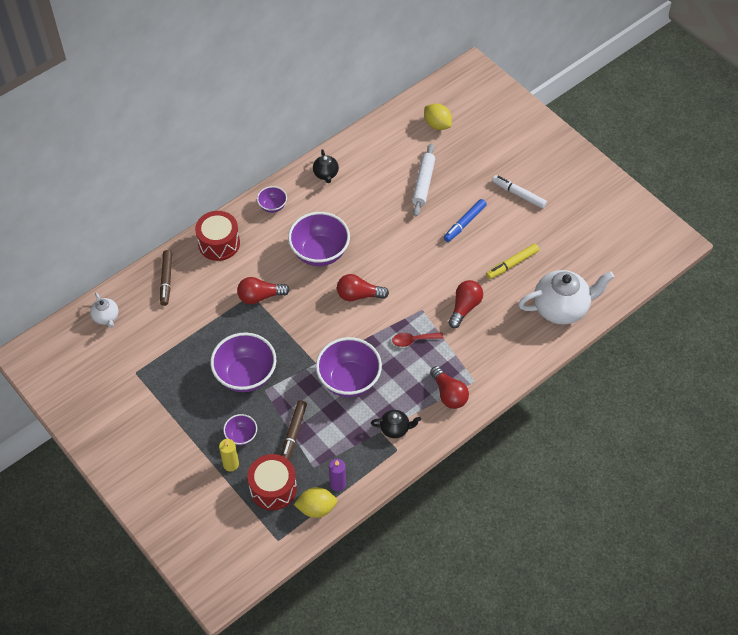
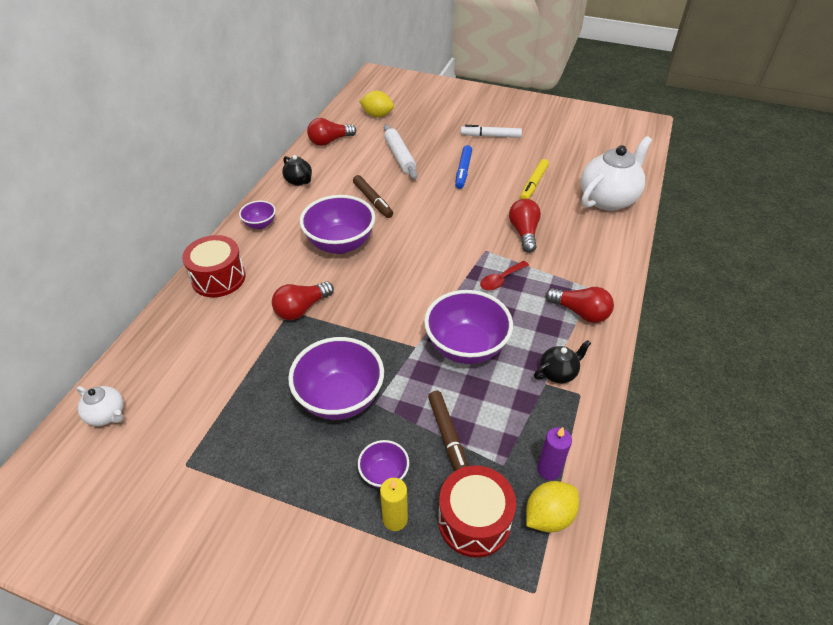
camera: 30 degrees left, 10 degrees down
(166, 280) = (172, 339): brown marker -> brown marker (372, 200)
(359, 295) = (411, 264): red light bulb -> red light bulb (330, 141)

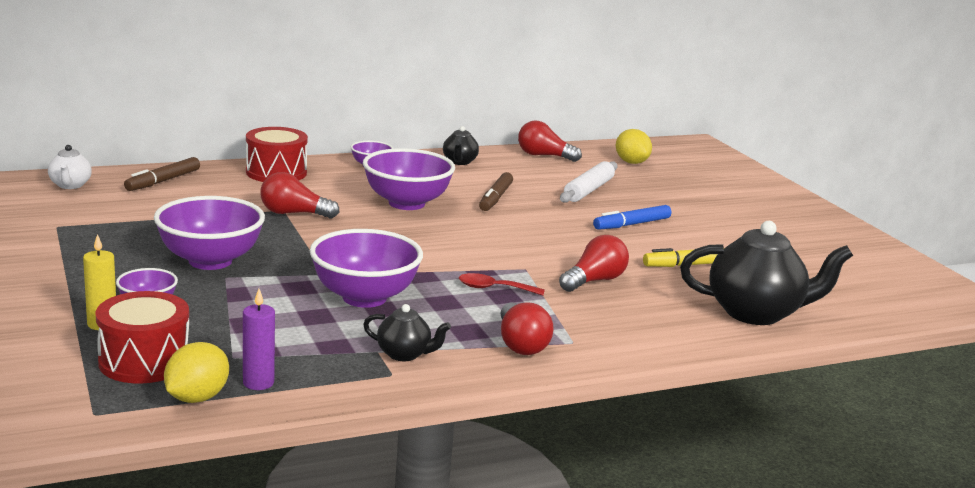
camera: 45 degrees right, 25 degrees down
(447, 436) = (232, 321): brown marker -> brown marker (163, 181)
(490, 136) = (724, 221): white marker -> none
(548, 516) = (197, 398): yellow lemon -> yellow lemon turned 75 degrees counterclockwise
(608, 199) = (755, 313): white teapot -> black teapot

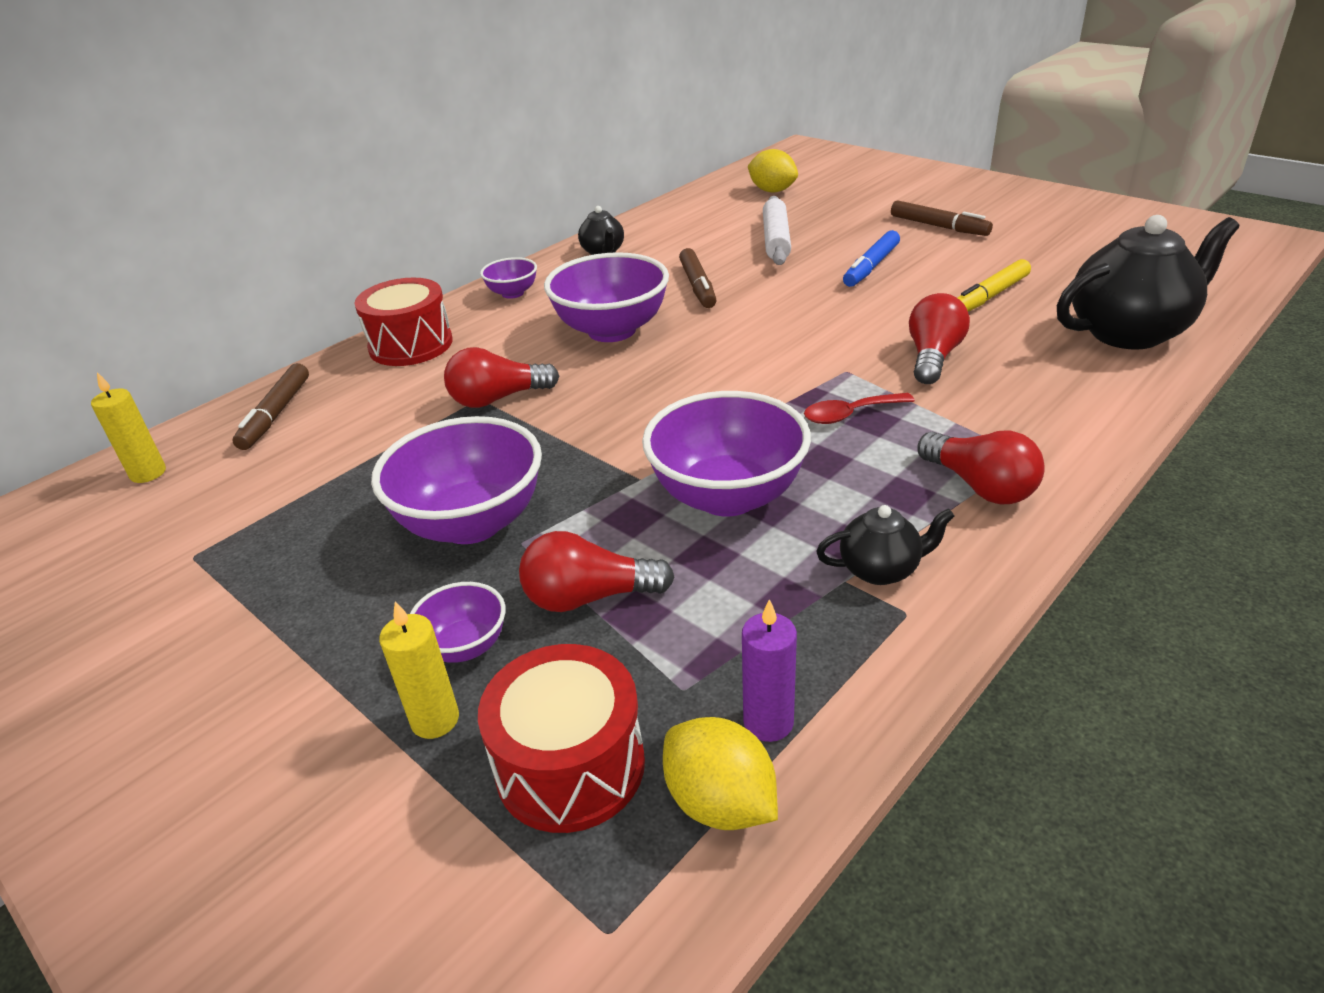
camera: 20 degrees left, 15 degrees up
(70, 185) = (148, 473): white teapot -> yellow candle
(197, 398) = (720, 802): yellow lemon -> yellow lemon turned 45 degrees counterclockwise
(544, 156) = (680, 213): red light bulb -> red light bulb (589, 597)
(721, 218) = (939, 226): none -> brown marker

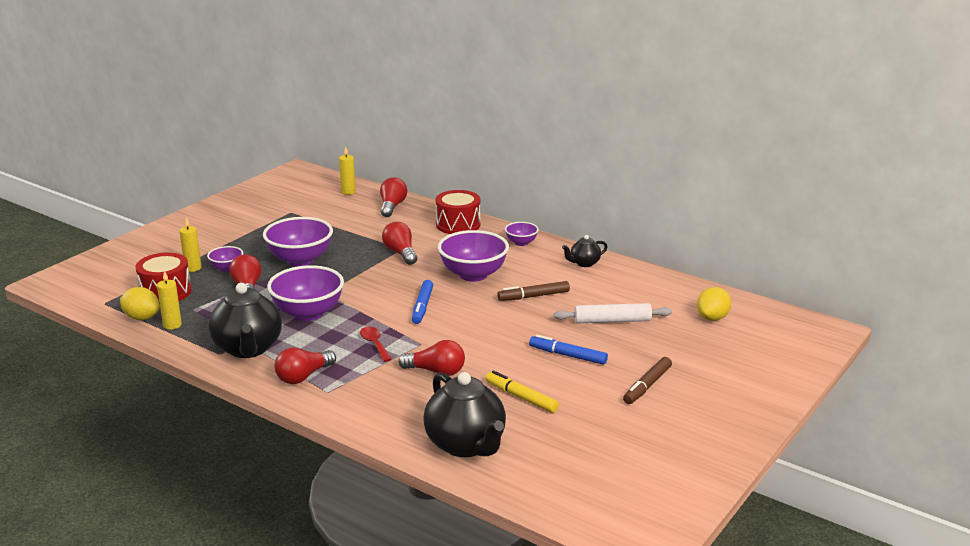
camera: 80 degrees right, 10 degrees down
(276, 414) = (392, 206): brown marker -> red light bulb
(717, 373) = (422, 307): none -> blue marker
(720, 802) = (142, 317): yellow lemon -> yellow lemon turned 75 degrees clockwise
(768, 722) = (172, 325): purple candle -> yellow candle
(880, 569) = (248, 348): black teapot -> black teapot, size x2.04

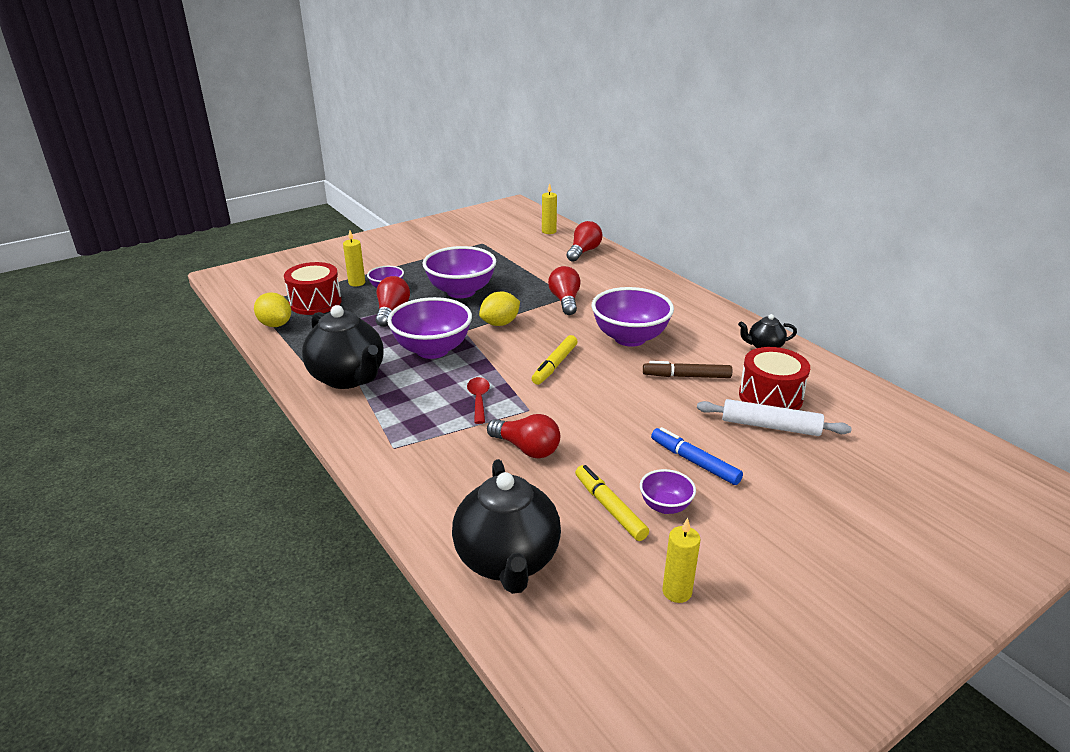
camera: 20 degrees right, 5 degrees up
(172, 325) = (296, 337): yellow candle -> yellow candle (677, 592)
(248, 348) = (348, 378): black teapot -> black teapot turned 45 degrees counterclockwise
(303, 376) = (381, 423): red light bulb -> none
(422, 307) = (554, 365): blue marker -> yellow marker
(458, 225) = (641, 280): red drum -> red drum (770, 397)
(521, 243) = (701, 311): purple bowl -> purple bowl (665, 506)
(647, 386) = (782, 530): brown marker -> none
(712, 318) = (906, 449): yellow lemon -> yellow lemon (500, 323)

